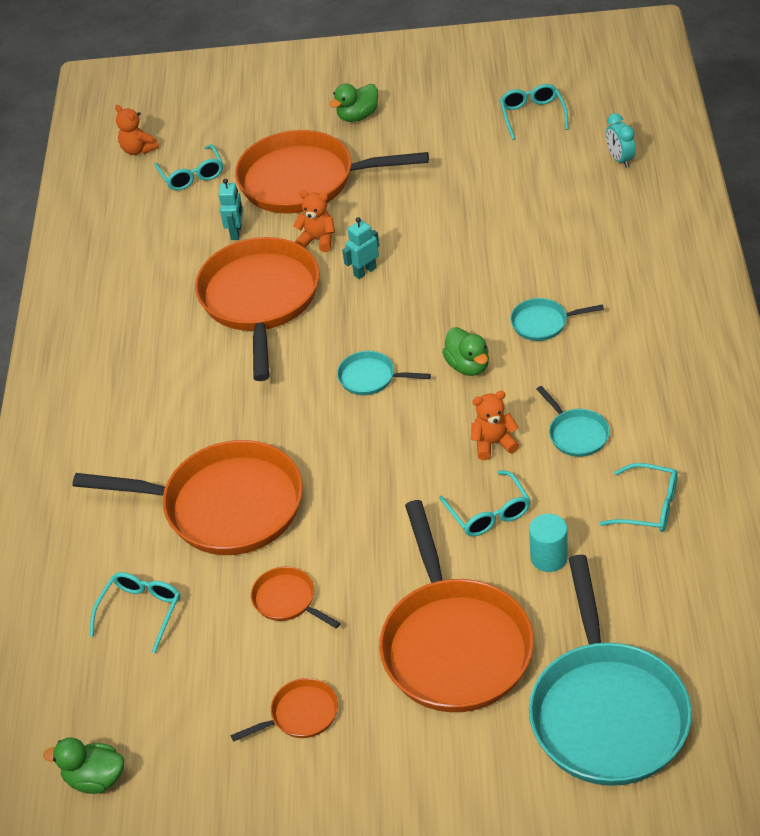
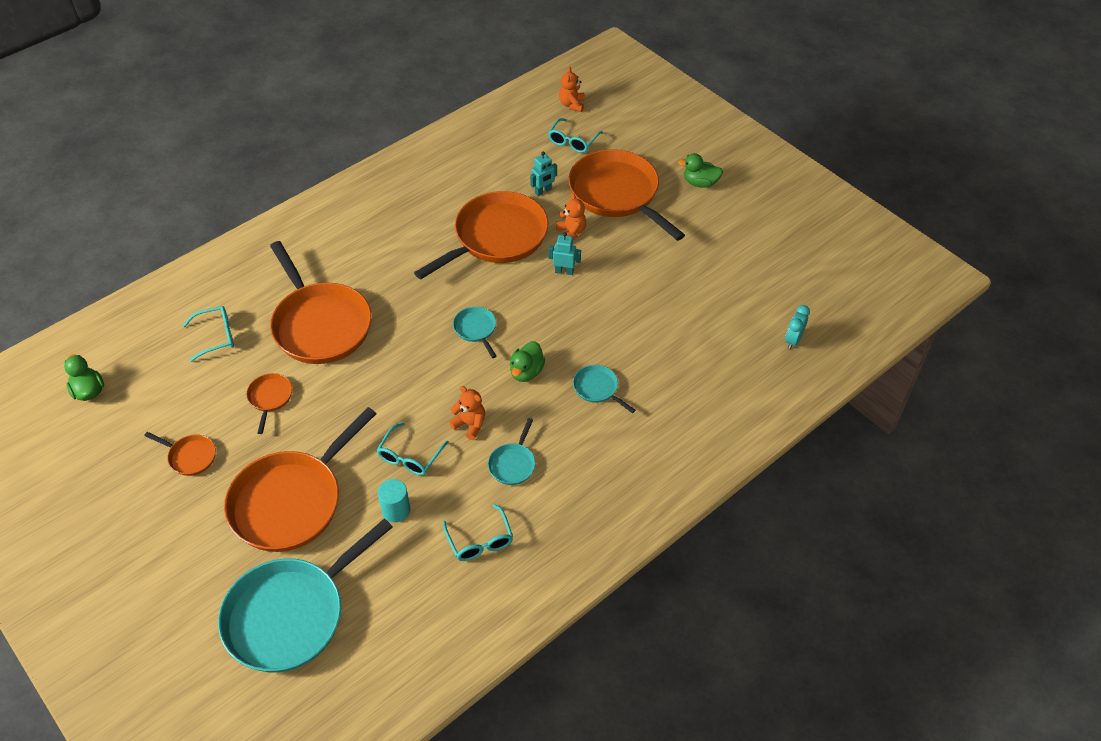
camera: 45 degrees right, 5 degrees up
(532, 115) = (790, 268): turquoise glasses -> none

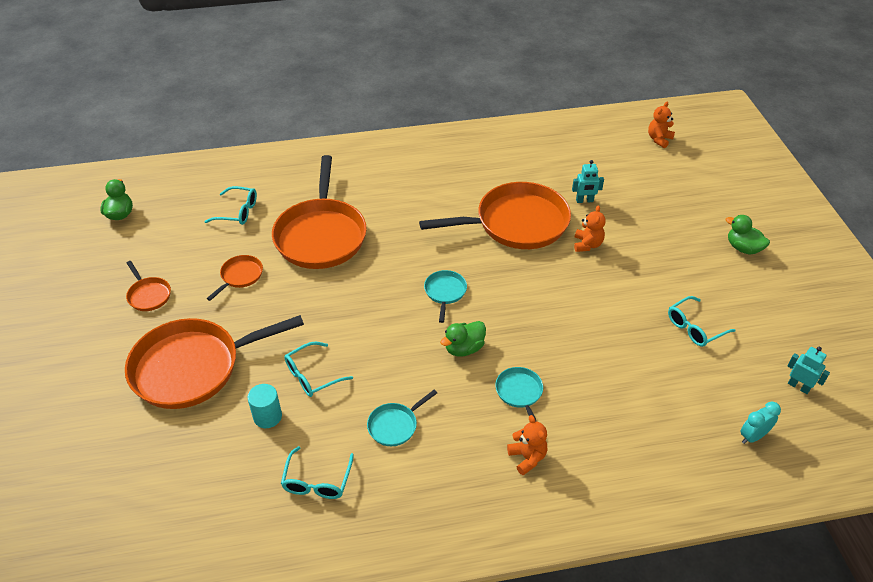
camera: 30 degrees right, 5 degrees down
(291, 615) = (120, 463): turquoise pan -> none
(470, 424) = (382, 372): orange teddy bear -> orange teddy bear (527, 457)
(564, 271) = (558, 275): turquoise robot -> turquoise robot (798, 386)
(573, 141) = (640, 169): turquoise glasses -> turquoise glasses (695, 327)
(617, 194) = (653, 228): orange pan -> none

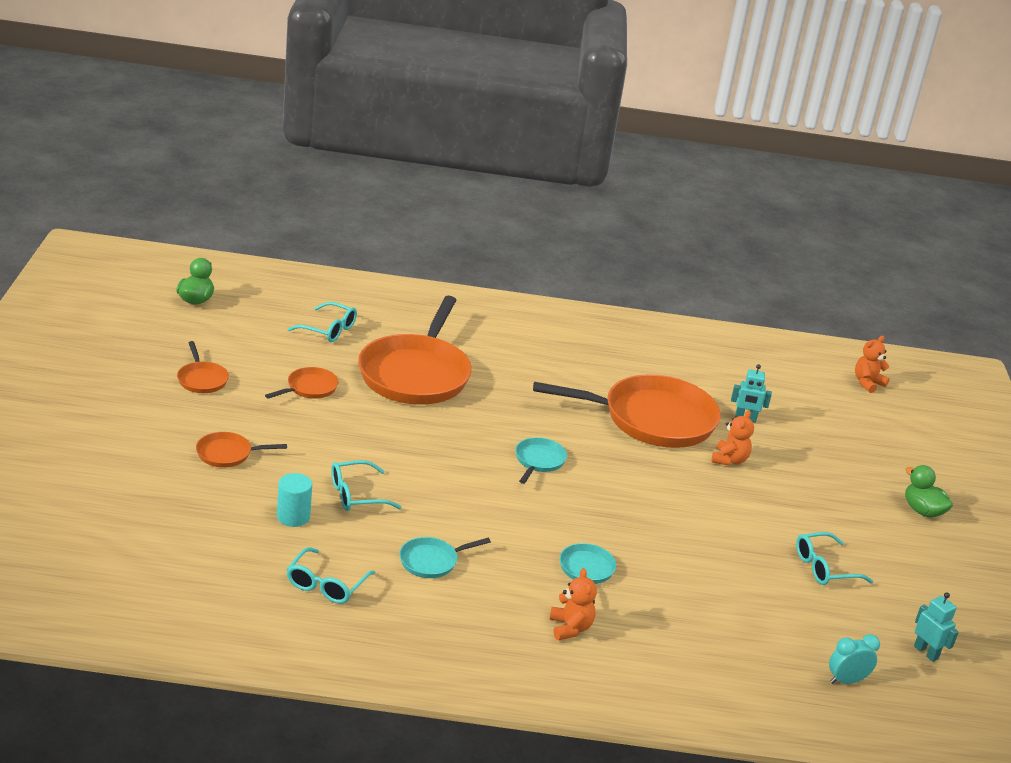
camera: 10 degrees right, 15 degrees down
(193, 367) = (227, 454): orange pan -> orange pan, size x0.43
(464, 348) = (539, 516): green duck -> none

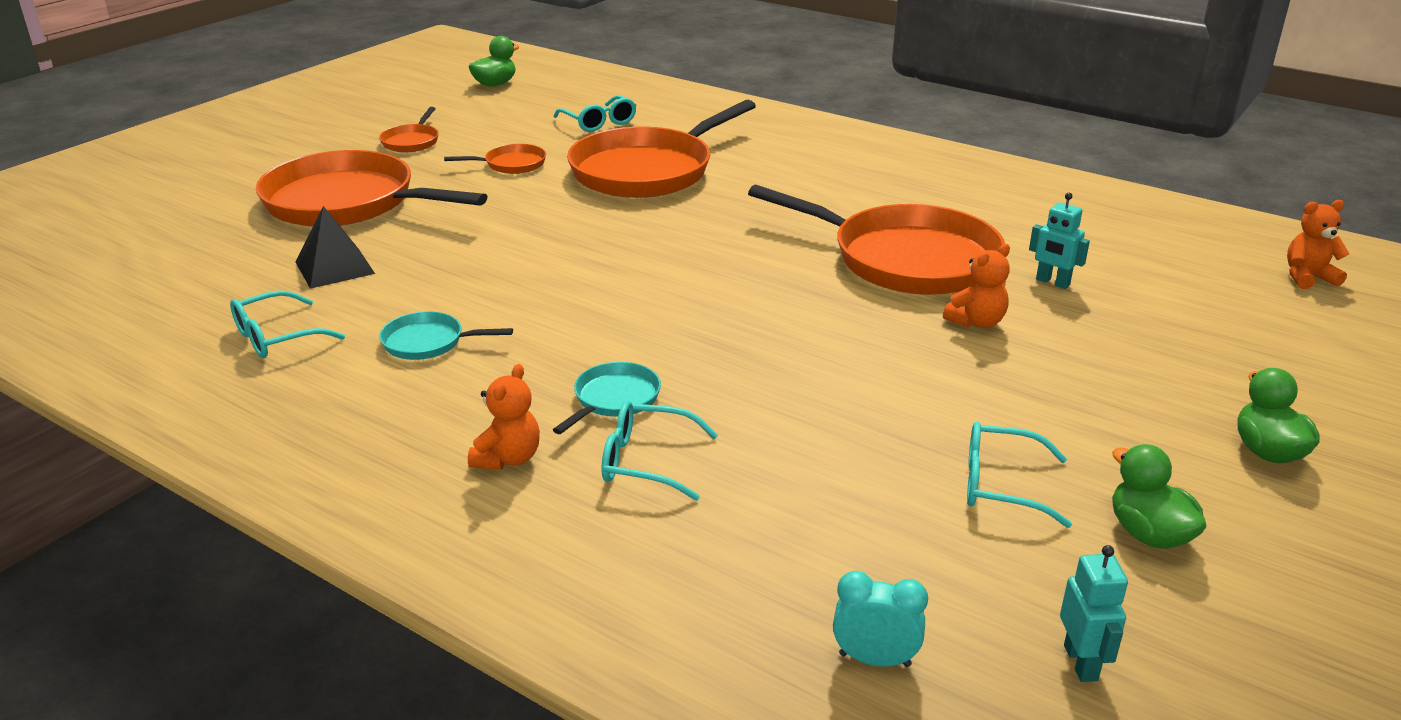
camera: 35 degrees right, 0 degrees up
(227, 454) = (348, 202): orange pan -> orange pan, size x2.30
(293, 517) = (334, 267): turquoise cylinder -> black pyramid
(356, 495) = (431, 262): turquoise glasses -> turquoise glasses (646, 461)
(538, 461) = (695, 272): turquoise pan -> none
(906, 576) = (1148, 534): none -> green duck

